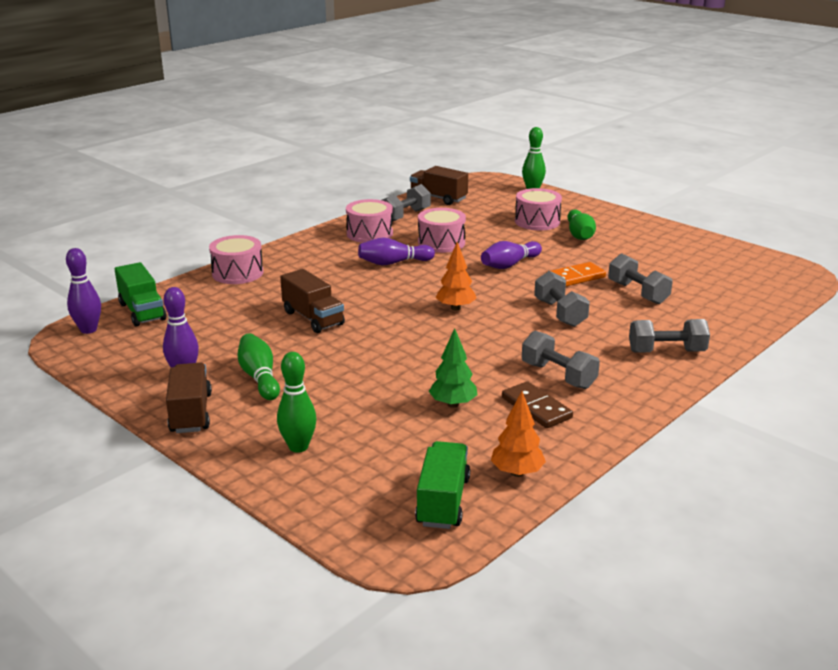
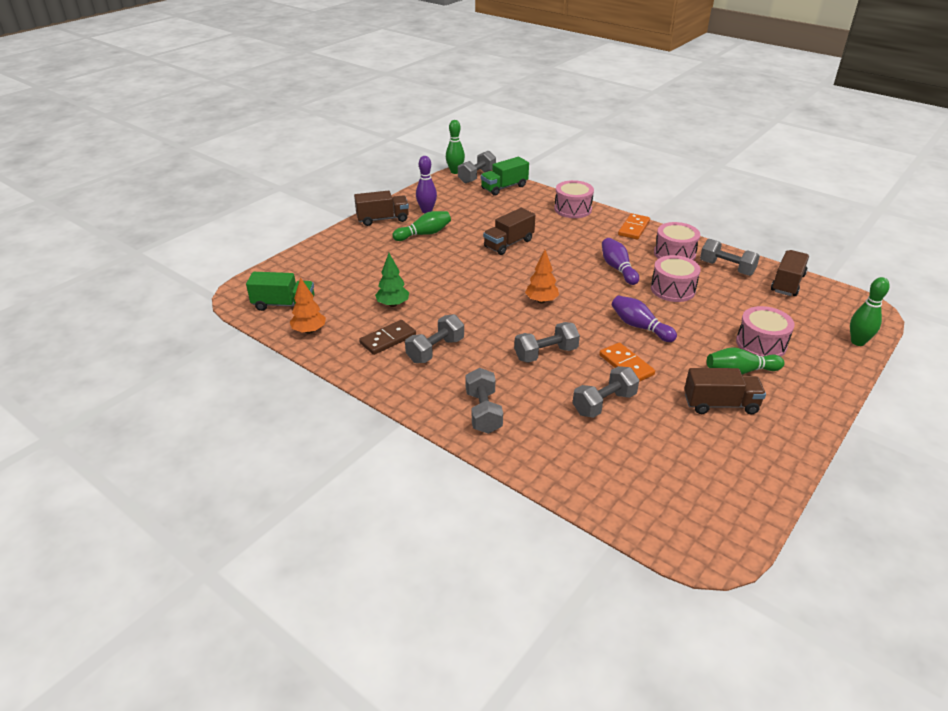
camera: 85 degrees right, 10 degrees up
(88, 330) = (477, 176): purple bowling pin -> grey dumbbell
(298, 447) = (345, 254): green bowling pin -> green bowling pin (455, 172)
(304, 246) = (633, 228): none -> orange domino
(627, 248) = (720, 404): none -> brown truck

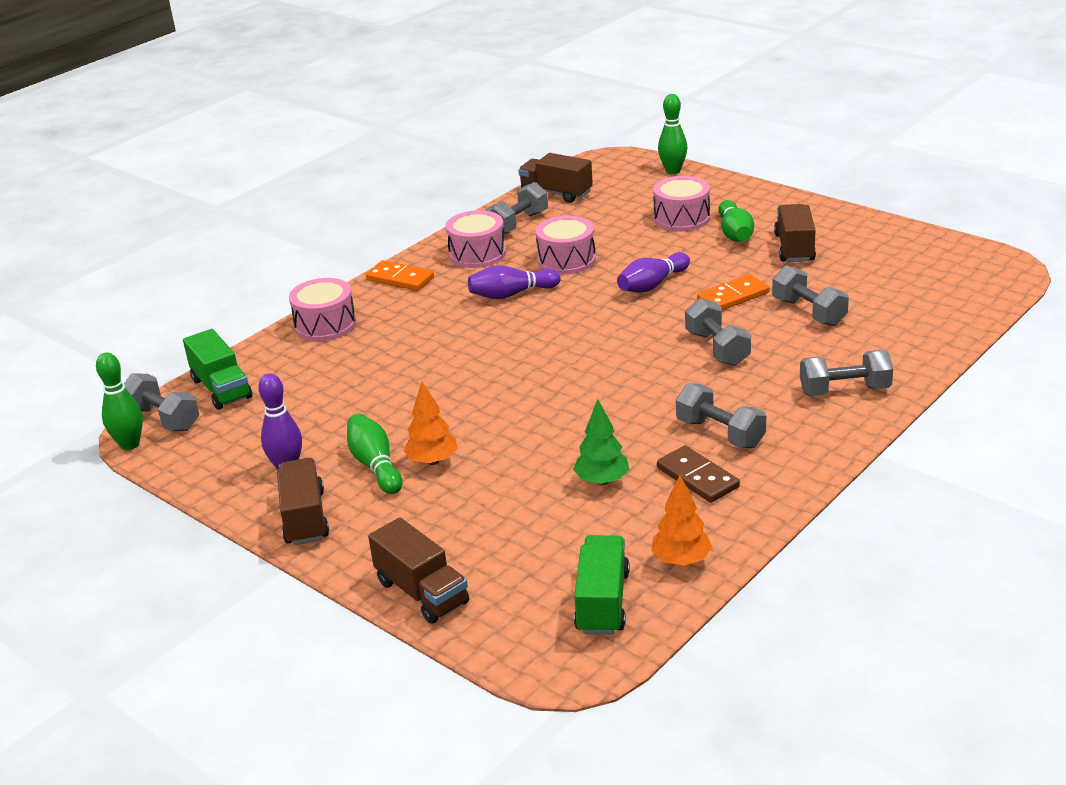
camera: 85 degrees left, 5 degrees down
(508, 243) = (425, 380): brown truck -> brown truck (422, 592)
(541, 301) = (593, 352): orange tree -> orange tree (432, 461)

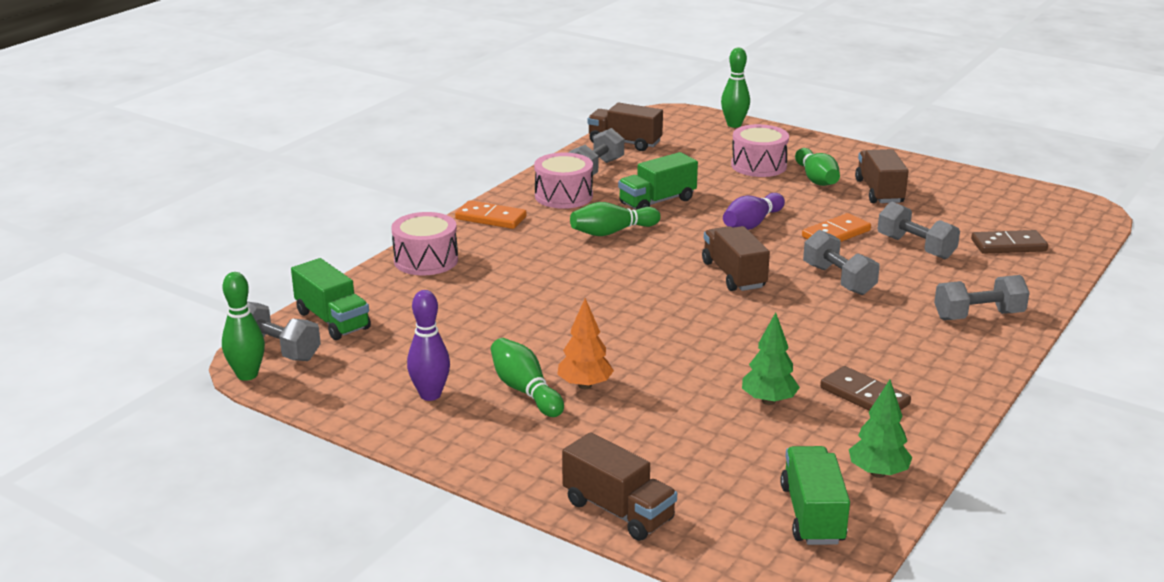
camera: 10 degrees left, 5 degrees down
(305, 518) = (466, 442): brown truck -> brown truck (734, 275)
(511, 294) = (612, 232): purple bowling pin -> green bowling pin
(566, 260) = (657, 201): pink drum -> green truck
(681, 560) = (878, 473): orange tree -> green tree
(720, 433) = (871, 355): grey dumbbell -> none
(906, 310) = (1008, 245): none -> brown domino

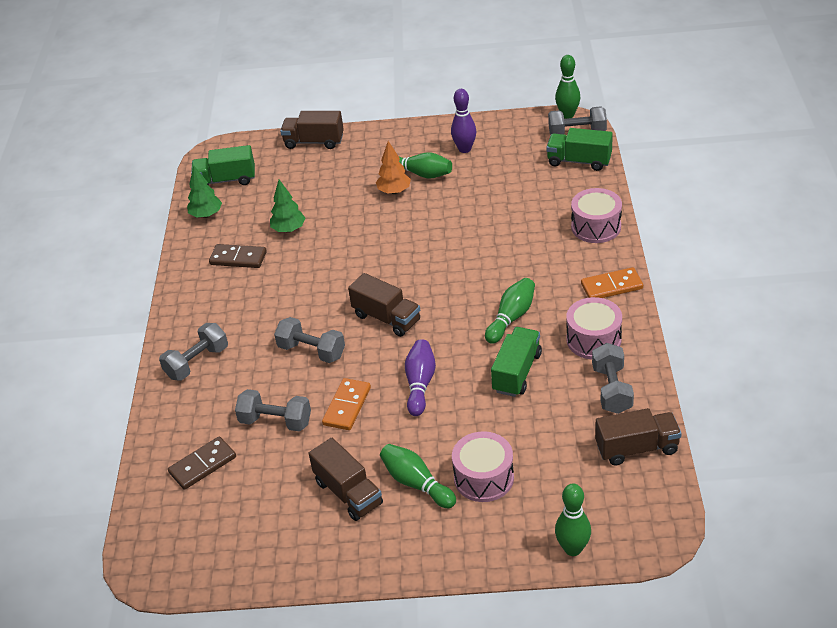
camera: 150 degrees right, 15 degrees up
(812, 514) = (226, 180): green truck -> green truck turned 120 degrees clockwise

